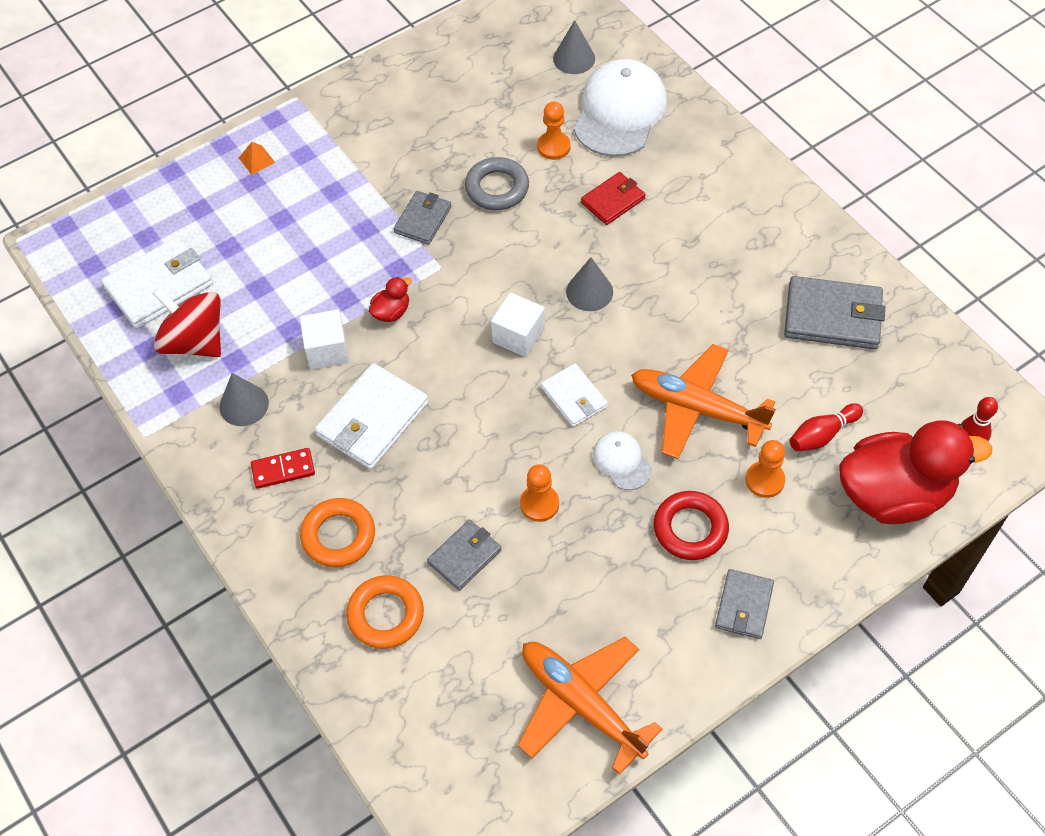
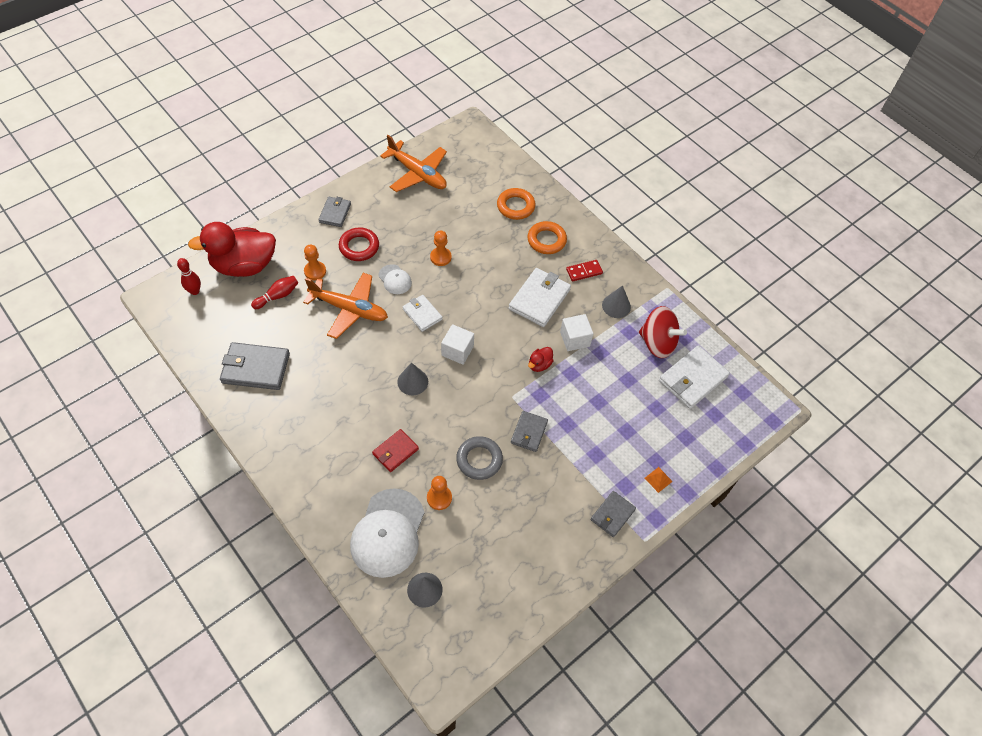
camera: 170 degrees right, 0 degrees up
(464, 556) = (479, 232): grey wallet -> grey wallet (612, 515)

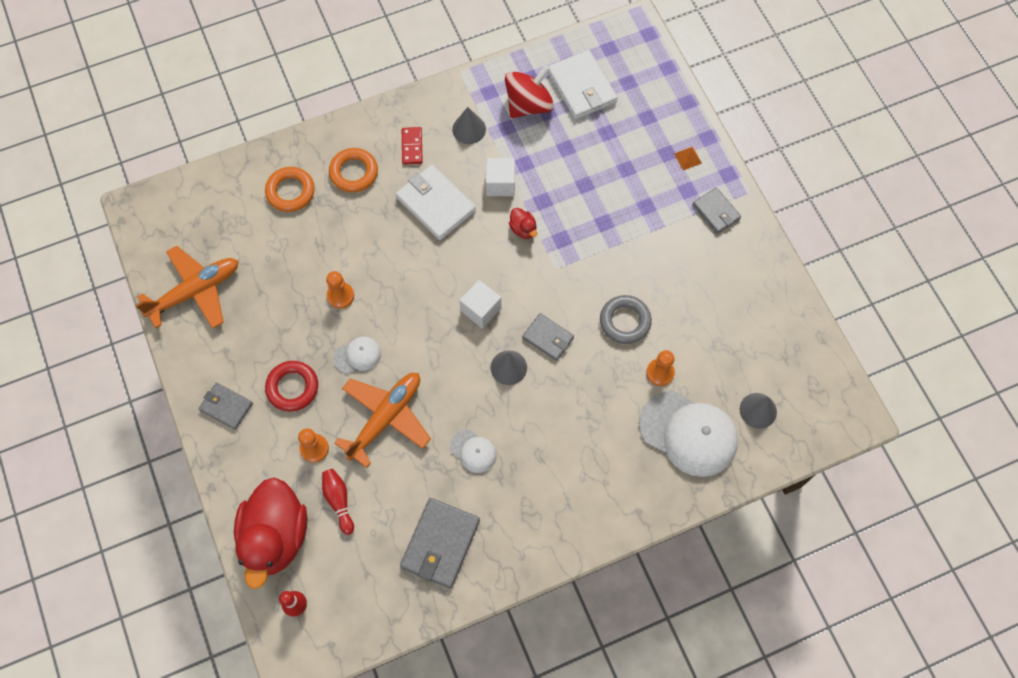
camera: 70 degrees left, 10 degrees up
(335, 373) = (473, 451): none -> white cap
(395, 451) = (594, 405): red wallet -> none
(422, 314) = (418, 336): white wallet -> none
(529, 432) = (604, 263): grey wallet -> grey wallet (548, 338)

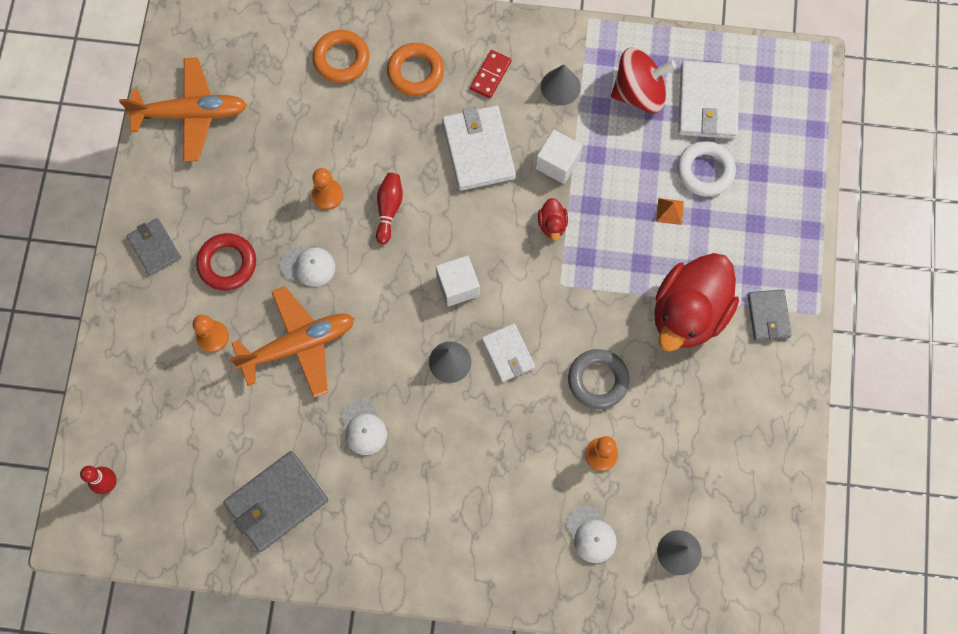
camera: 30 degrees right, 5 degrees up
(276, 536) = (127, 403): red duck -> red duck (688, 313)
(339, 501) = (206, 403): red bowling pin -> red bowling pin (389, 209)
(548, 338) = (508, 353): grey wallet -> white wallet
(609, 135) = (705, 171): none -> white ring
(687, 158) = (774, 241): orange pyramid -> orange pyramid (670, 211)
(688, 433) = (591, 534): white cap -> white cap, size x0.49

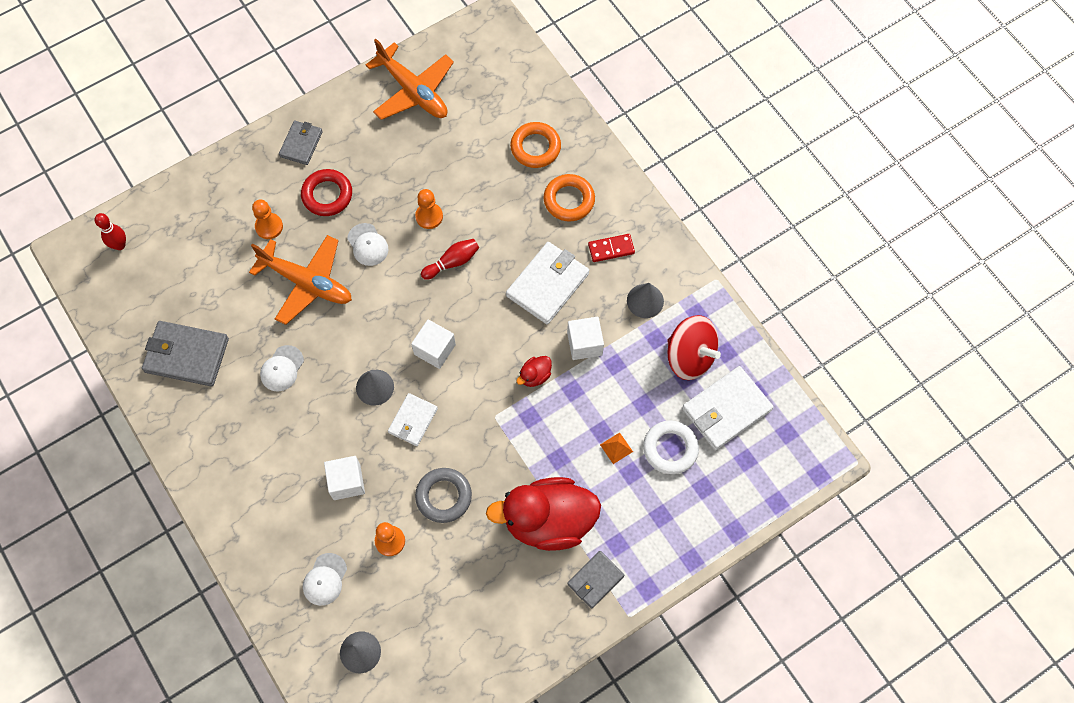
camera: 50 degrees right, 5 degrees down
(517, 451) = (347, 482): none -> white cube

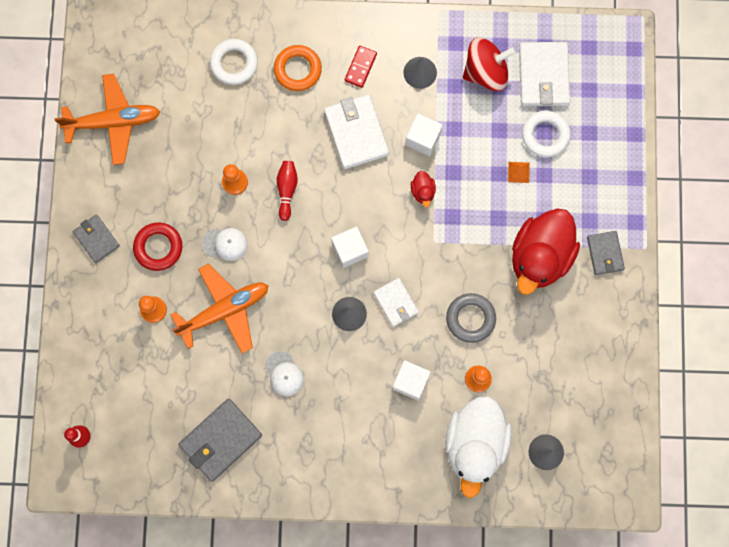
camera: 55 degrees left, 10 degrees up
(325, 579) = (475, 444): white cap -> white duck
(535, 147) = (234, 63): orange ring -> white ring

